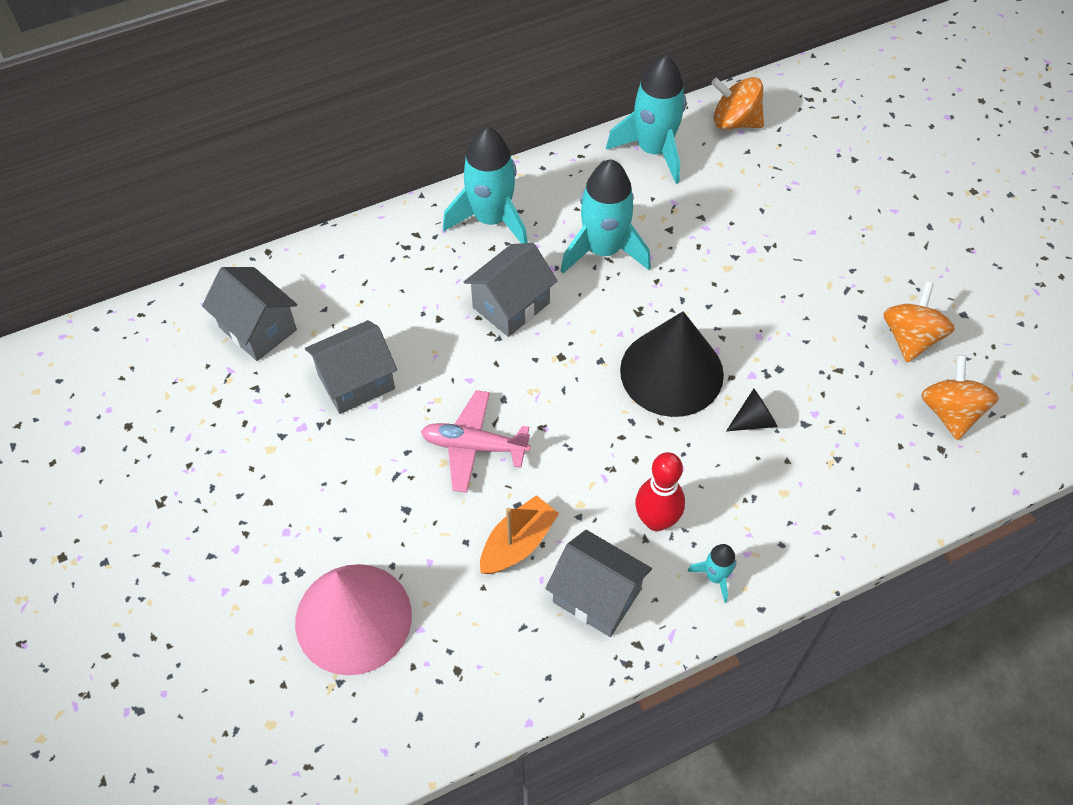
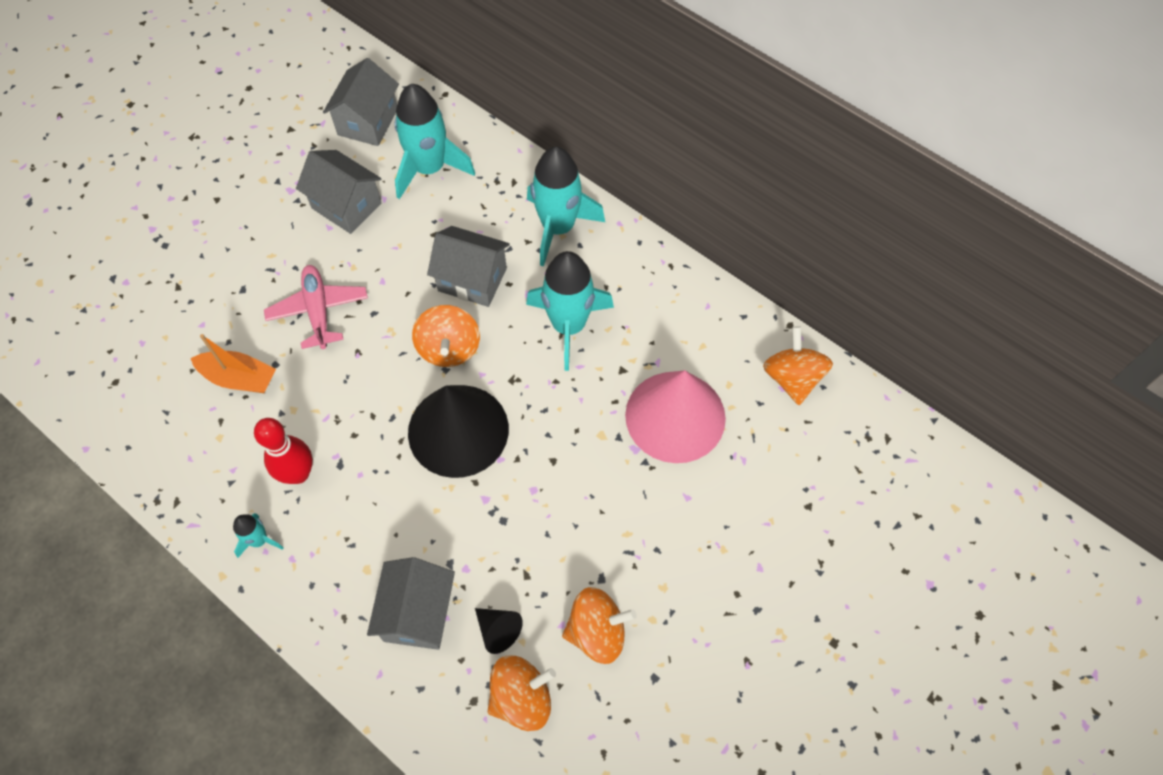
camera: 65 degrees right, 5 degrees up
(353, 618) = (137, 295): pink cone -> pink cone (675, 416)
(579, 349) = (449, 348): none -> orange spinning top
(596, 596) = (210, 454): grey house -> grey house (418, 613)
(653, 150) = (712, 321): turquoise rocket -> turquoise rocket (429, 168)
(754, 420) = (435, 518): black cone -> black cone (498, 630)

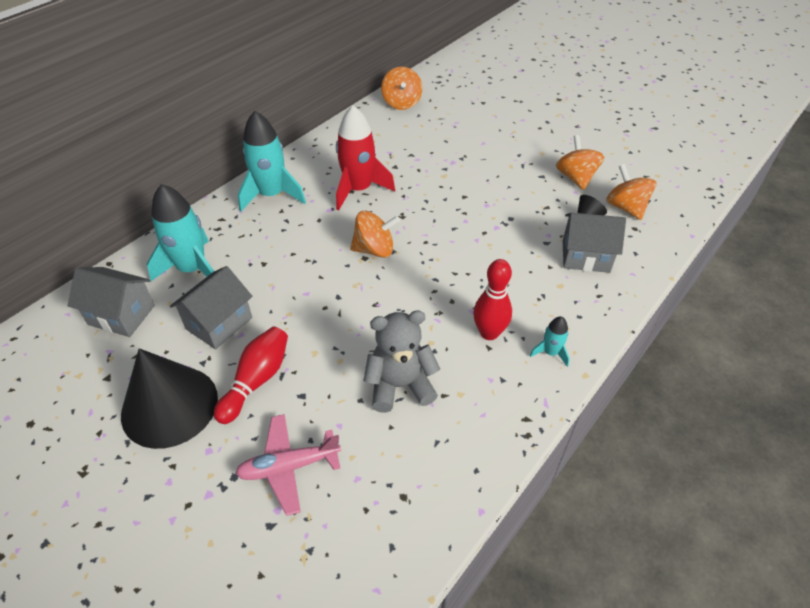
camera: 90 degrees left, 15 degrees down
(239, 378) = (400, 385): orange boat -> grey teddy bear
(267, 248) = (256, 380): none -> red bowling pin
(318, 311) = (332, 334): pink plane -> pink plane (289, 467)
(458, 430) = (444, 242): black cone -> black cone (169, 406)
(472, 279) = (312, 239): grey house -> none
(568, 326) = (359, 189): turquoise rocket -> red rocket
(675, 416) = (429, 145): pink cone -> none
(792, 378) = (401, 103): orange spinning top -> orange spinning top turned 90 degrees counterclockwise

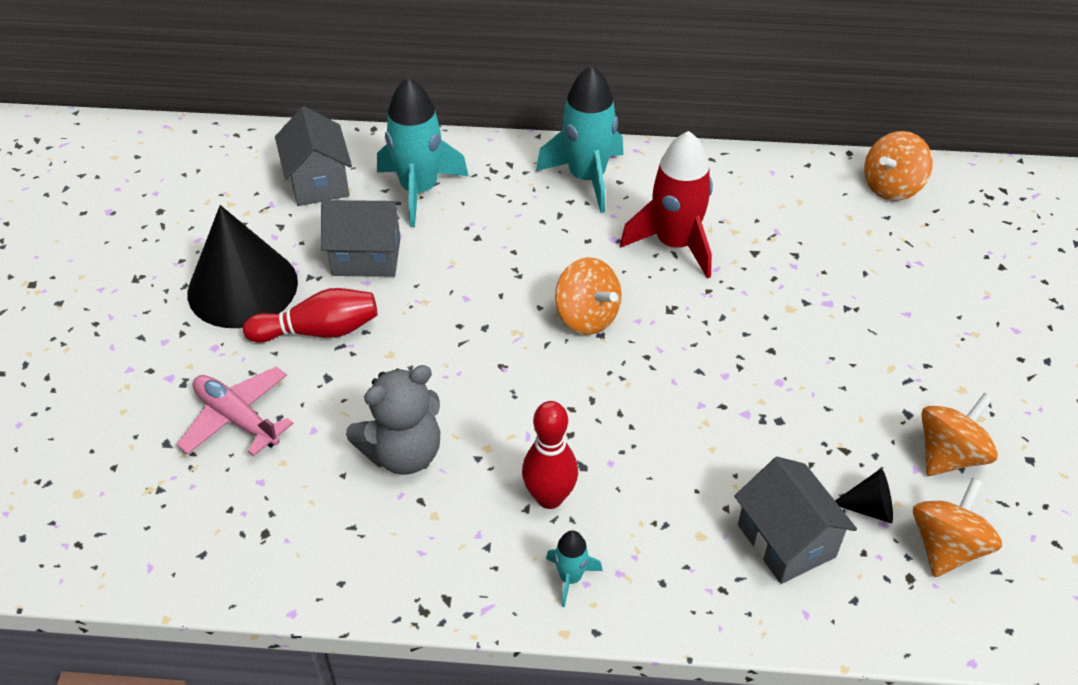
camera: 55 degrees right, 0 degrees up
(400, 385) = (403, 453): grey teddy bear -> grey teddy bear turned 105 degrees clockwise

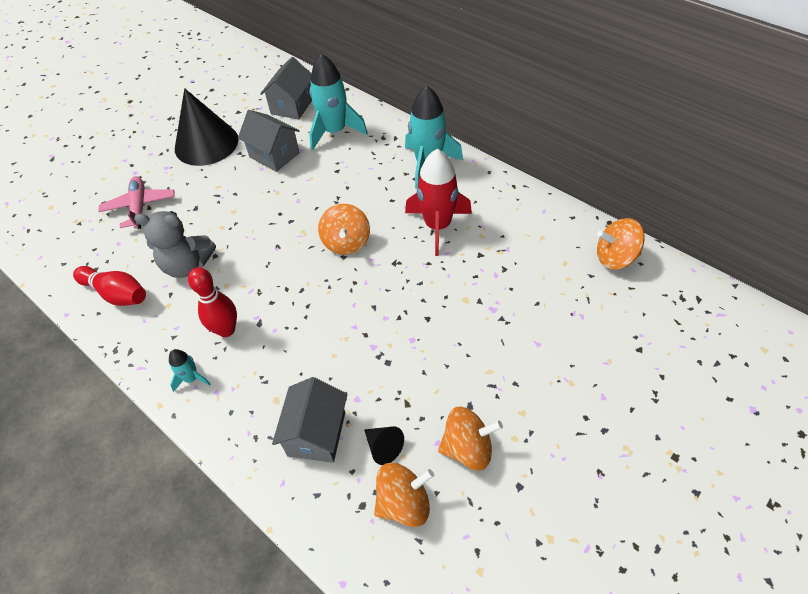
camera: 40 degrees right, 5 degrees up
(318, 331) = (215, 182): red bowling pin -> red bowling pin (116, 294)

